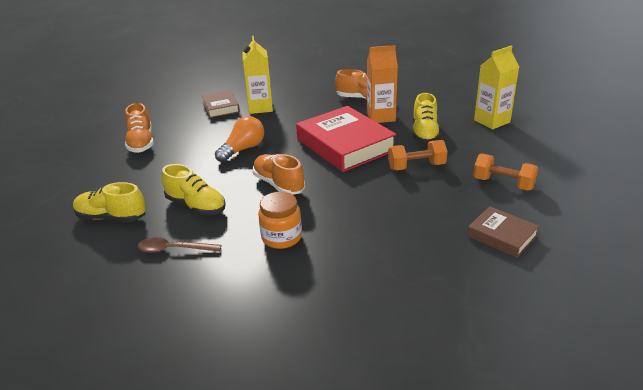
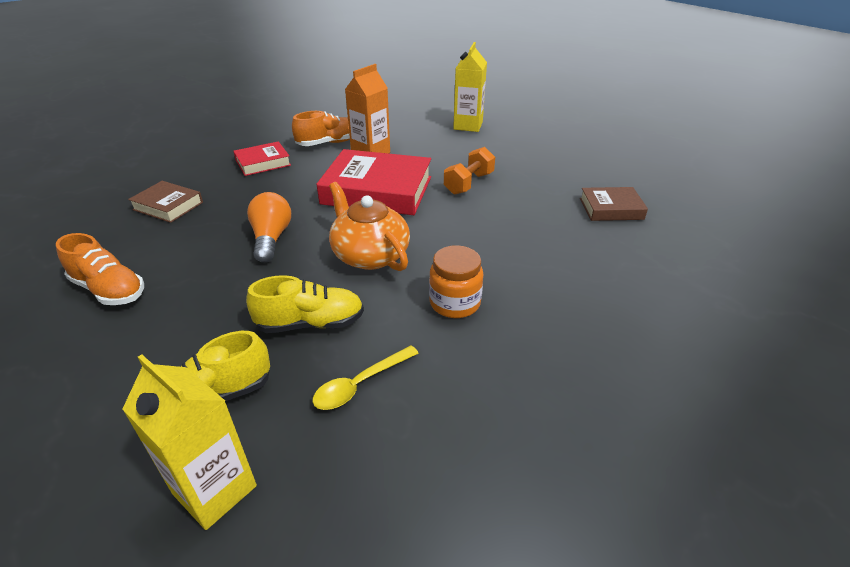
camera: 45 degrees left, 5 degrees up
(174, 249) = (360, 384): brown spoon -> yellow spoon
(260, 107) = (223, 189): yellow carton -> yellow carton (215, 490)
(279, 184) = (370, 255): orange shoe -> orange teapot
(304, 98) = (263, 163): none -> red book
(424, 133) = (431, 154): yellow shoe -> none
(503, 183) = (550, 170): orange dumbbell -> none

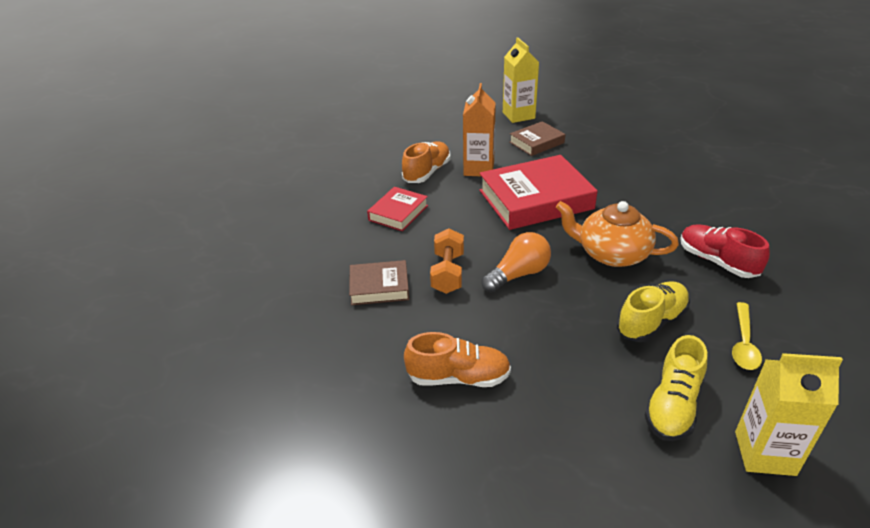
camera: 30 degrees left, 0 degrees up
(271, 238) = (518, 274): orange light bulb -> orange light bulb turned 90 degrees clockwise
(455, 303) = (717, 261): orange jar -> red shoe
(469, 183) = (594, 167): orange dumbbell -> orange dumbbell (448, 273)
(611, 209) = (712, 150): brown book -> brown book (536, 142)

